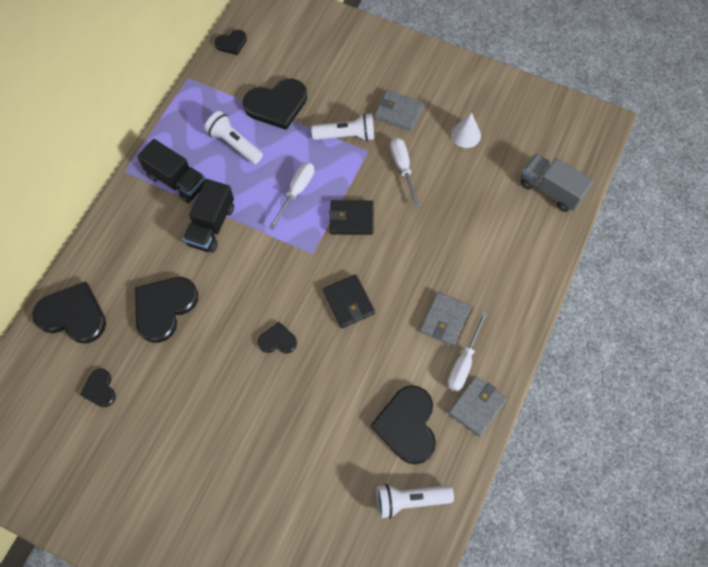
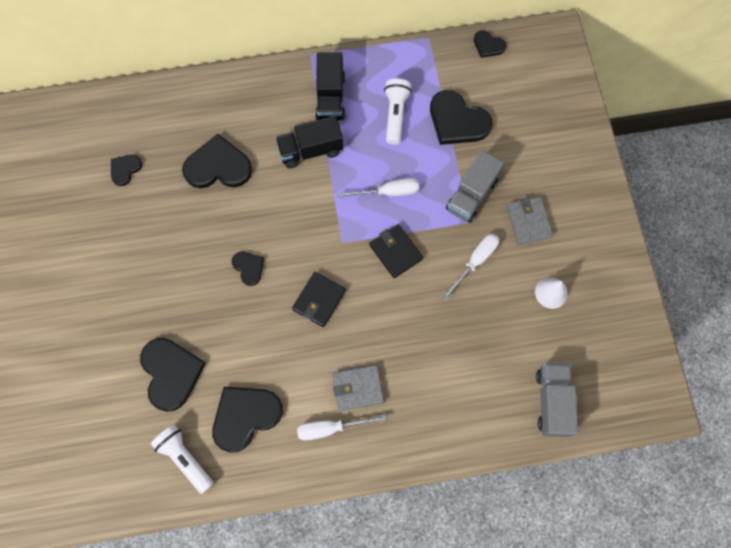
camera: 55 degrees right, 5 degrees up
(73, 315) = (169, 108): black heart -> black heart (171, 373)
(346, 135) = (471, 195): white flashlight -> grey truck
(476, 407) = (298, 464): grey wallet -> none

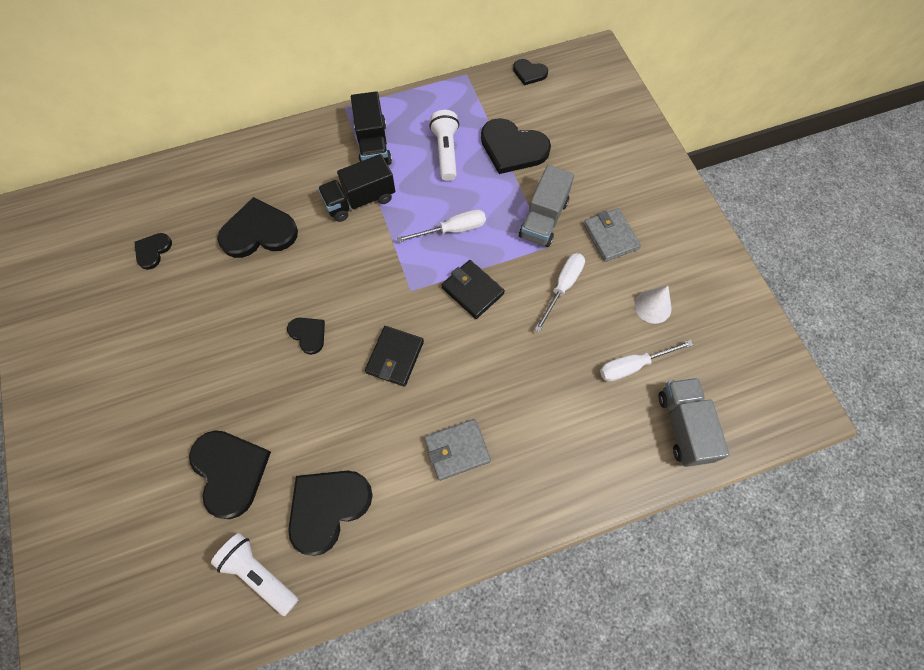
camera: 10 degrees left, 5 degrees down
(330, 428) = (432, 503): white screwdriver -> white screwdriver (633, 365)

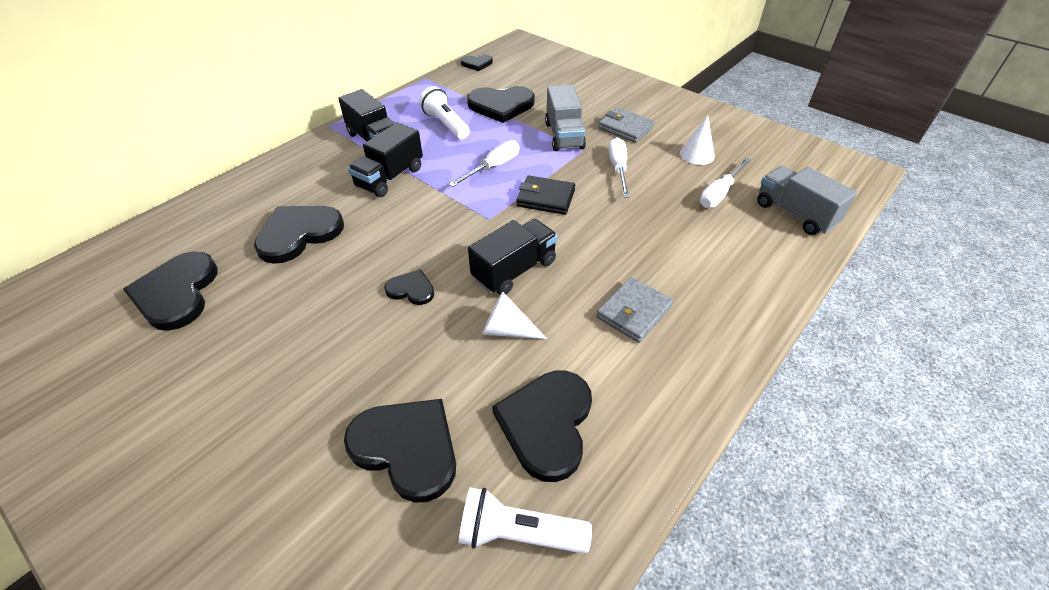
camera: 30 degrees left, 20 degrees down
(152, 251) = (177, 293): black heart -> black heart, size x1.90
(352, 412) = (507, 330): none -> white cone
(395, 357) = (514, 270): black wallet -> black truck

